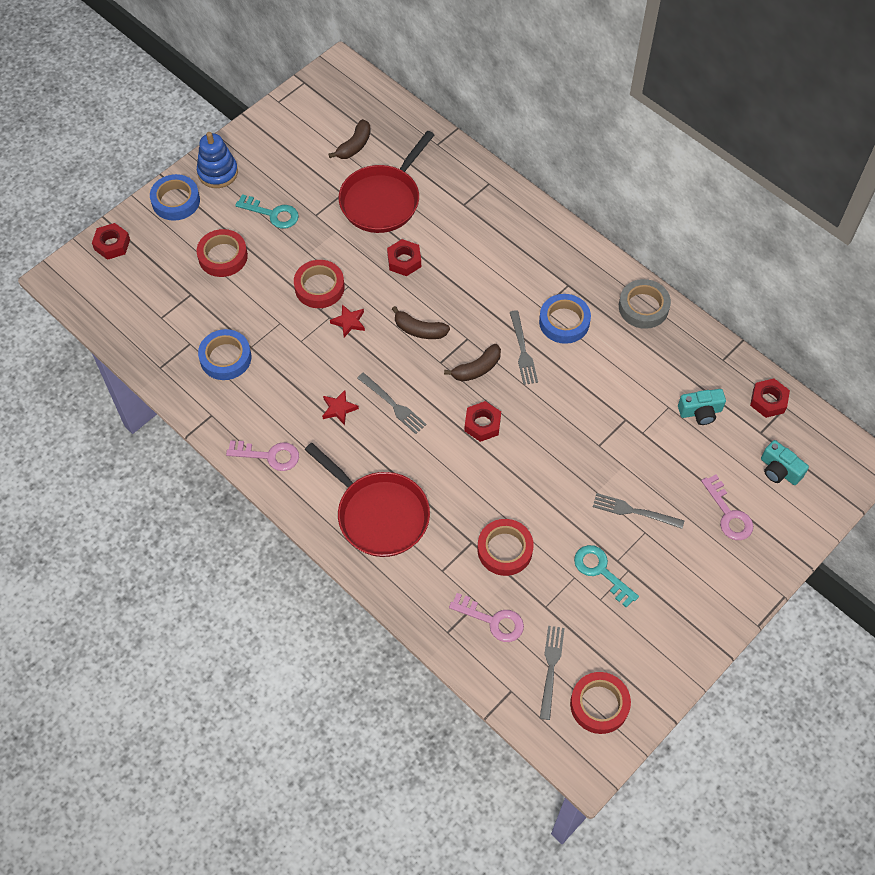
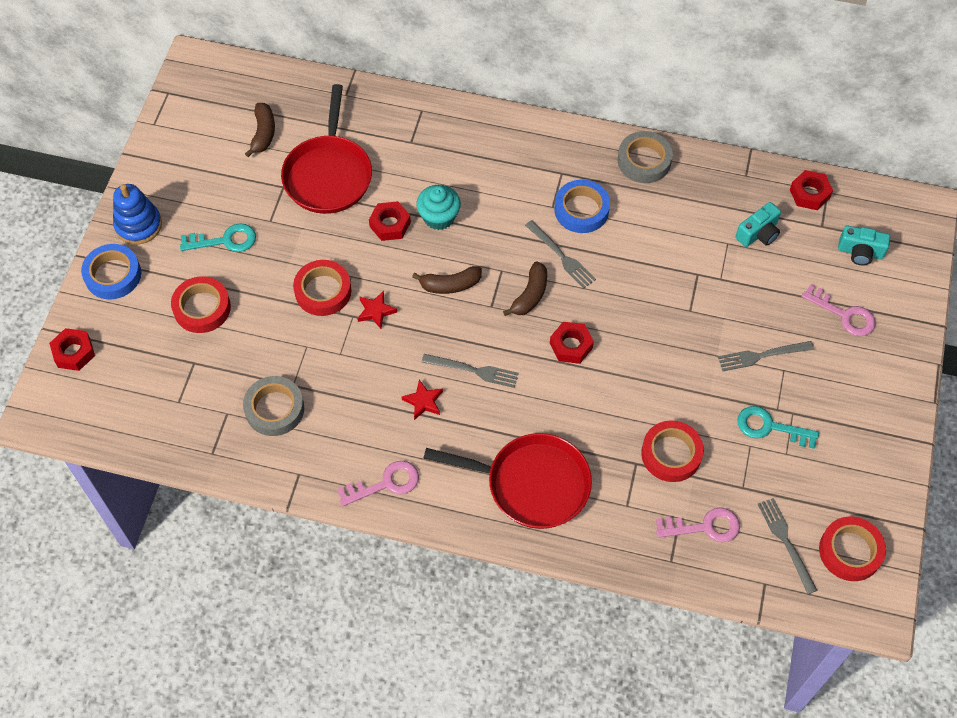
camera: 30 degrees left, 0 degrees up
(225, 358) = (274, 409): blue tape -> grey tape
(446, 273) = (439, 217): none -> turquoise cupcake

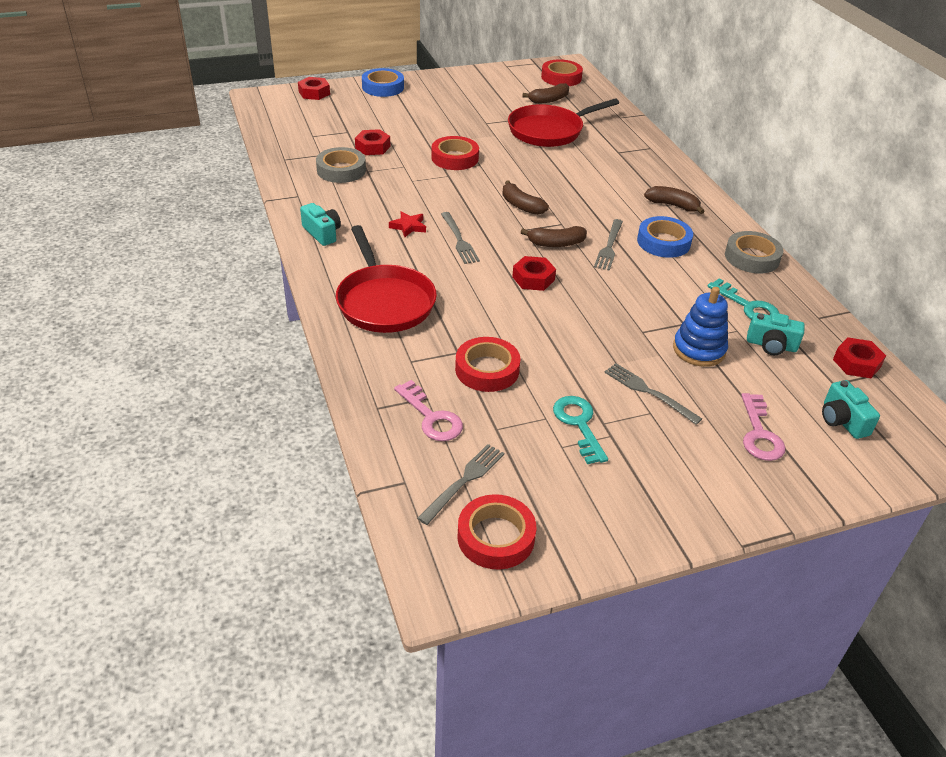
camera: 55 degrees right, 20 degrees down
(138, 225) = (428, 83): blue stacking toy -> blue stacking toy (699, 350)
(202, 308) = (392, 121): red tape -> red tape (561, 77)
(225, 240) = (452, 113): turquoise key -> turquoise key (748, 306)
(376, 311) = (462, 183): red star -> none
(386, 483) = (322, 233): pink key -> turquoise camera
(390, 224) = (540, 165): red nut -> red nut (372, 147)
(439, 217) = (572, 182): turquoise cupcake -> none
(531, 163) = (672, 205): none -> brown banana

